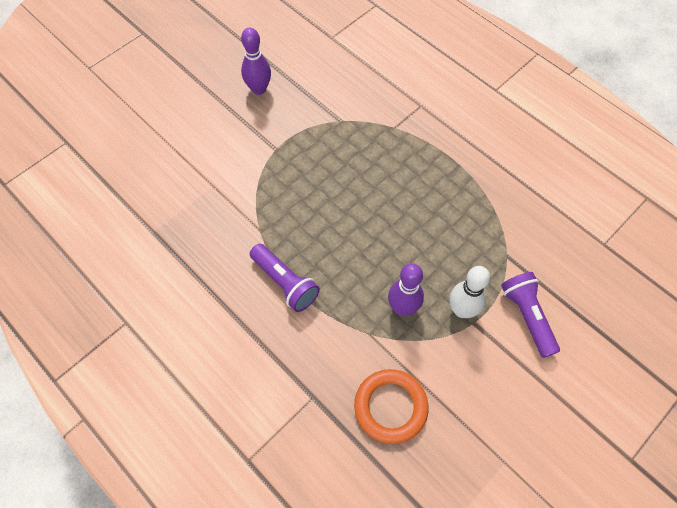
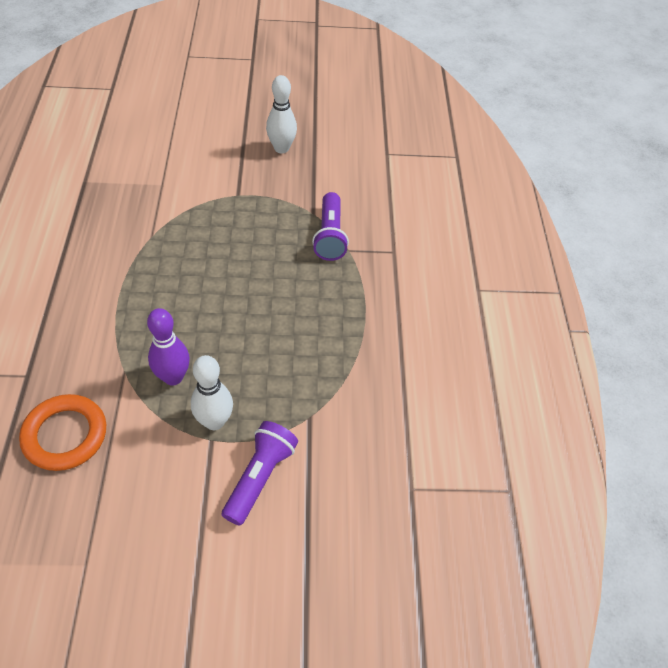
camera: 40 degrees right, 10 degrees down
(259, 89) = (281, 148): purple bowling pin -> white bowling pin
(285, 283) = (118, 285): purple flashlight -> purple flashlight (330, 236)

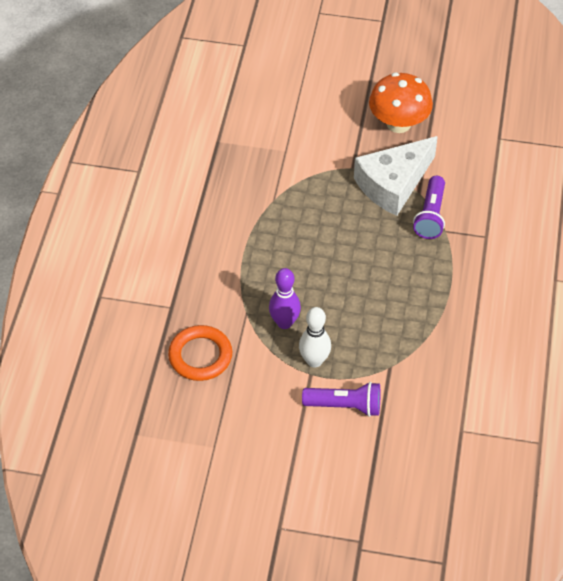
camera: 15 degrees right, 0 degrees up
(260, 477) = (345, 406): purple flashlight -> purple flashlight turned 60 degrees clockwise
(281, 148) = (398, 123): white bowling pin -> orange mushroom
(284, 207) = (393, 184): none -> white cheese

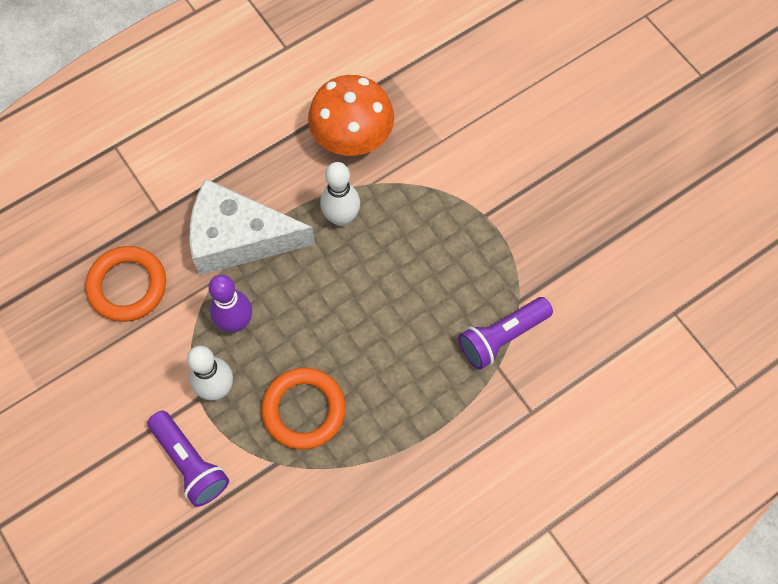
camera: 45 degrees right, 15 degrees up
(278, 228) = (341, 217): none -> white bowling pin
(373, 331) = (304, 410): none -> orange ring
(393, 184) = (504, 269): white cheese -> white cheese (239, 238)
(398, 123) = (586, 206): orange mushroom -> orange mushroom (352, 138)

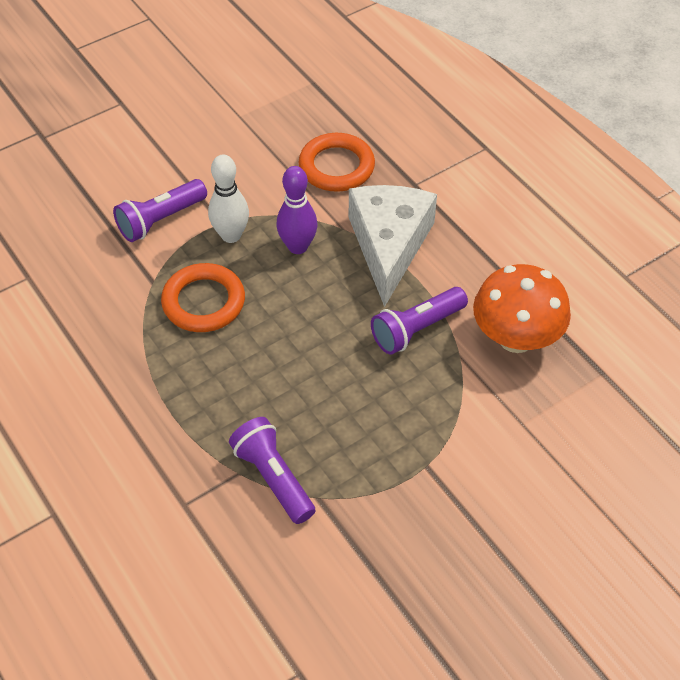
camera: 90 degrees right, 15 degrees down
(341, 217) = (416, 329): white bowling pin -> purple flashlight

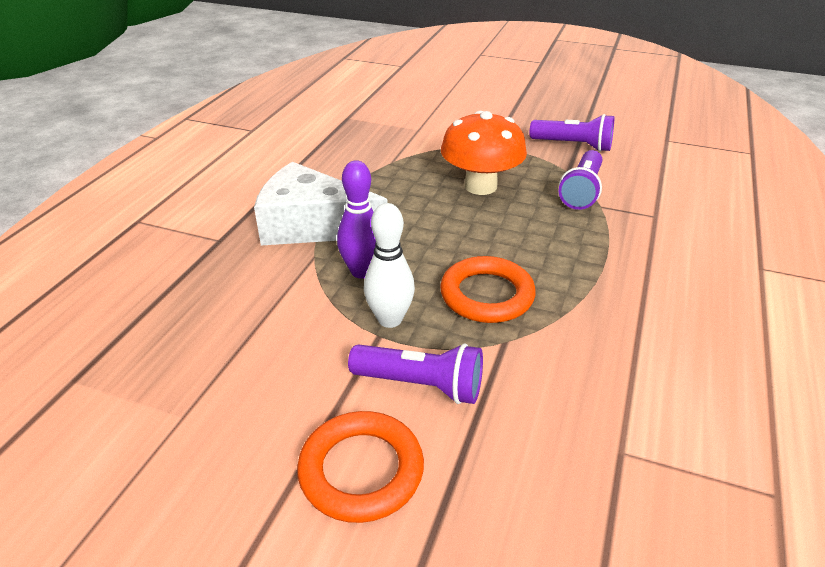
camera: 125 degrees left, 15 degrees down
(336, 167) = (228, 294): orange ring -> orange ring (361, 470)
(389, 245) = (311, 225): white cheese -> white cheese turned 45 degrees clockwise
(416, 329) = (388, 184): purple flashlight -> purple flashlight (573, 145)
(516, 338) = (351, 148): orange mushroom -> orange mushroom (480, 186)

